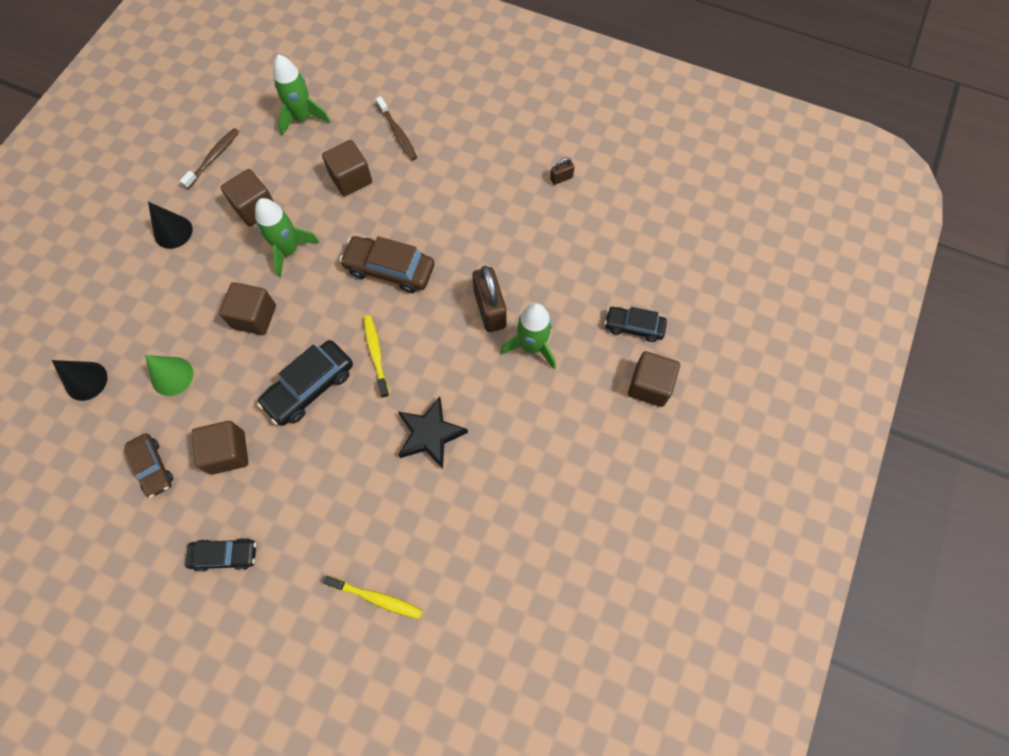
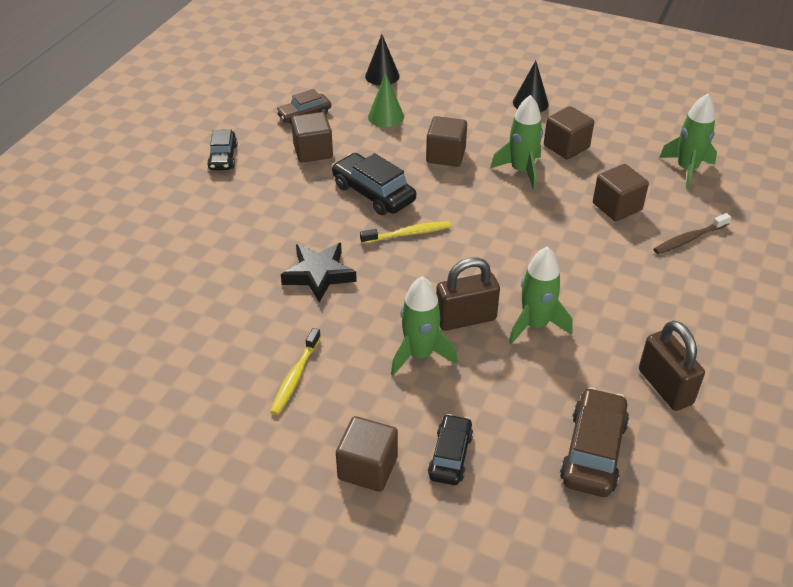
camera: 90 degrees right, 25 degrees down
(213, 158) = (618, 118): brown toothbrush -> none
(376, 598) = (165, 244): yellow toothbrush -> yellow toothbrush (295, 377)
(390, 269) = (508, 239): brown car -> brown car (593, 451)
(497, 257) = (535, 325): none -> green rocket
(561, 178) = (665, 387): brown padlock -> brown padlock, size x2.12

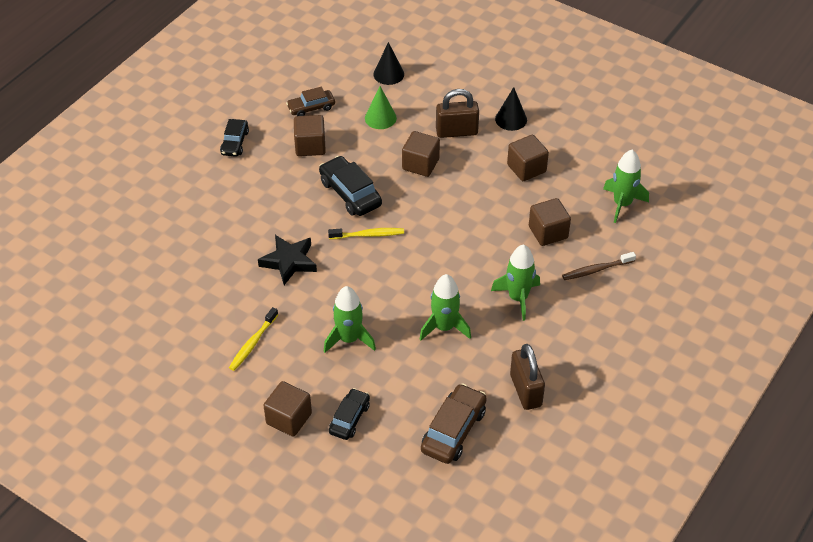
camera: 10 degrees right, 5 degrees up
(465, 319) = (392, 314): brown padlock -> brown padlock (456, 132)
(521, 171) = (479, 187): green rocket -> green rocket (518, 298)

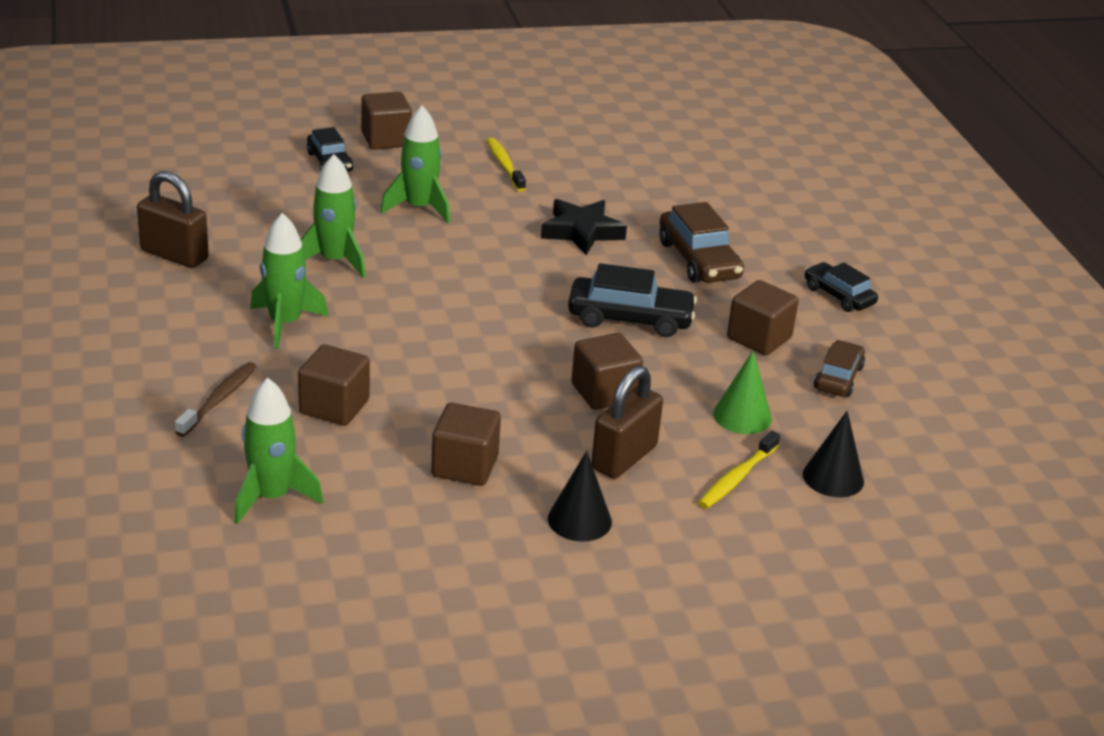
camera: 130 degrees right, 15 degrees down
(368, 235) = (542, 293): yellow toothbrush -> yellow toothbrush (737, 478)
(453, 430) = (214, 197): brown car -> brown car (698, 260)

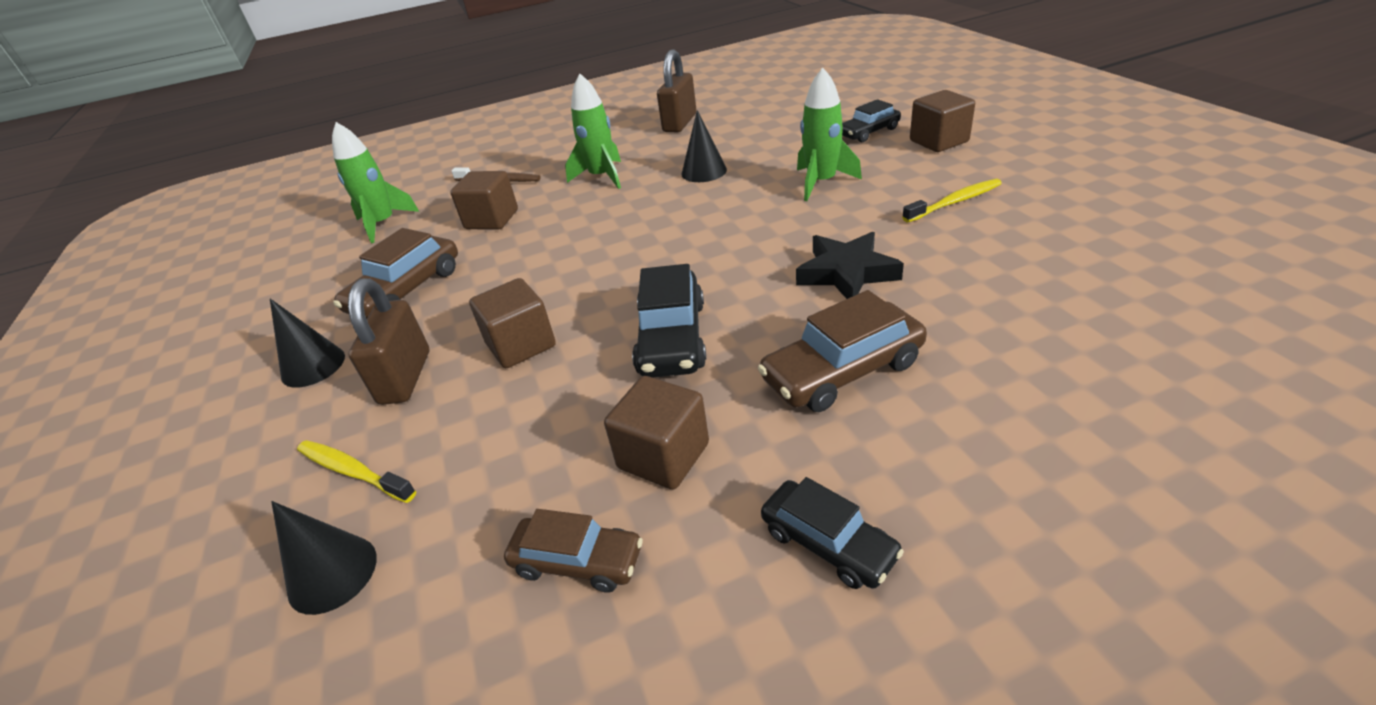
camera: 90 degrees right, 5 degrees up
(334, 261) = (704, 171): green rocket -> black cone
(465, 466) = (406, 290): brown cube -> brown car
(624, 457) = (405, 377): brown padlock -> brown padlock turned 60 degrees clockwise
(742, 416) = (478, 461): green cone -> none
(838, 296) = (828, 543): black car -> black car turned 90 degrees clockwise

